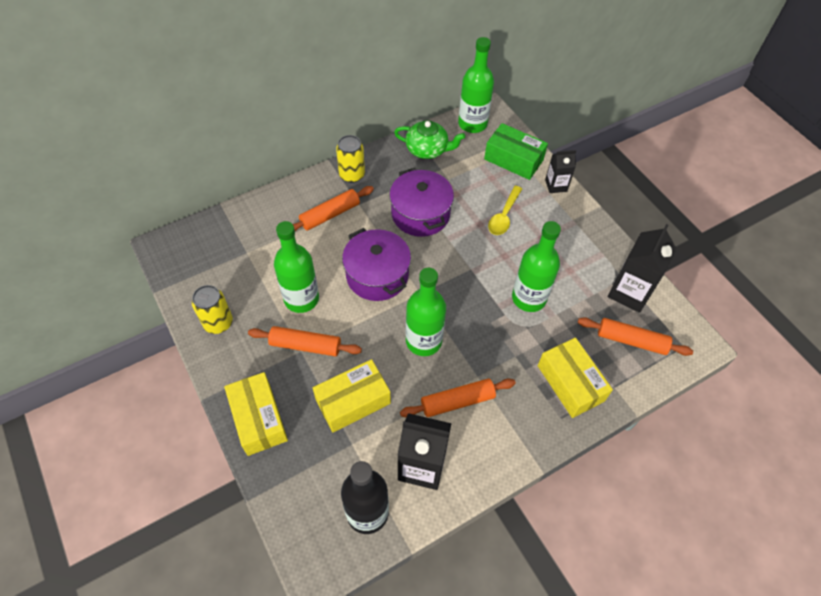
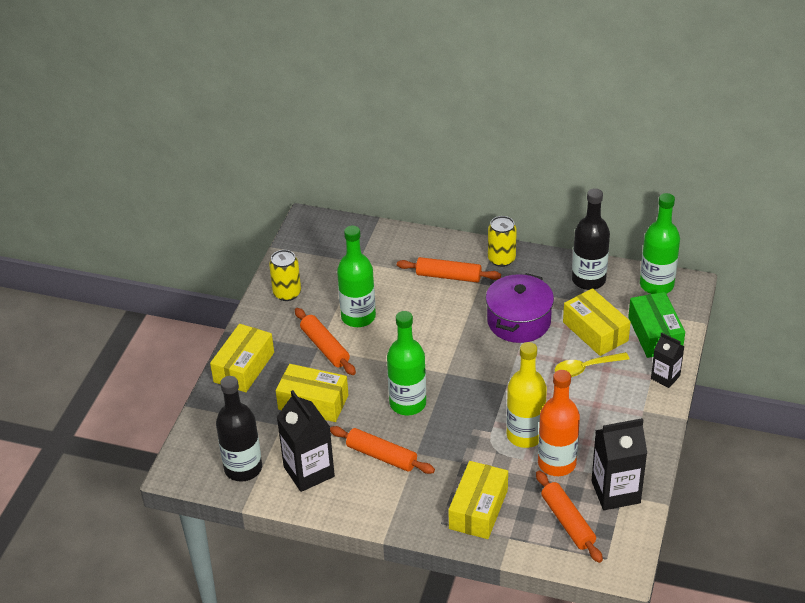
camera: 50 degrees right, 15 degrees down
(377, 275) = (430, 339): purple pot -> none
(427, 150) = (588, 280): green teapot -> black bottle
(477, 184) = (595, 331): none -> yellow box
(529, 298) = (525, 435): green bottle -> yellow bottle
(572, 302) = (556, 463): none -> orange bottle

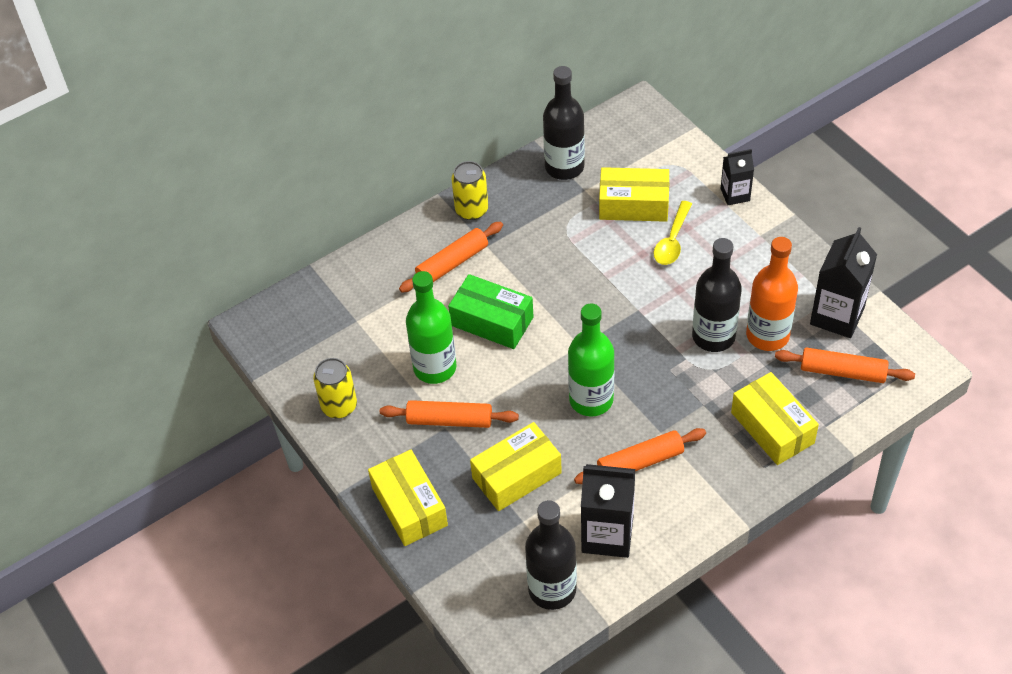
camera: 50 degrees left, 10 degrees up
(519, 321) = (566, 250): purple pot -> none
(525, 435) = (713, 336): yellow bottle -> black bottle
(655, 334) = (677, 167): green box -> green box (492, 321)
(656, 285) = (618, 126): green bottle -> none

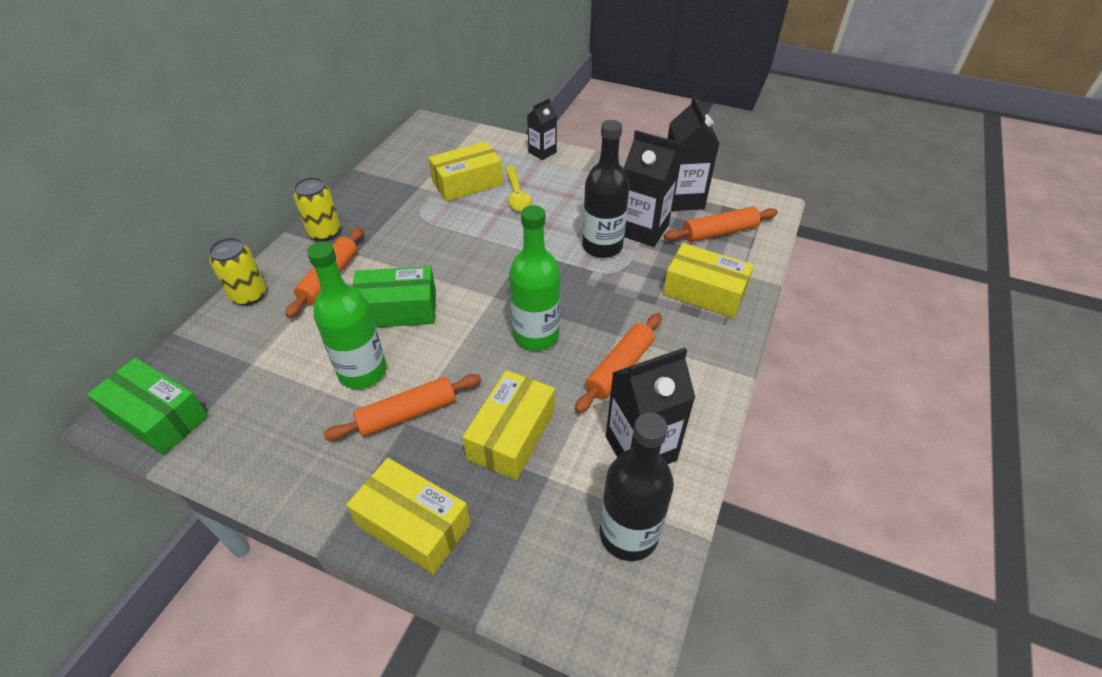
camera: 35 degrees left, 5 degrees down
(275, 337) = (158, 417): none -> green box
(339, 406) = (271, 455): yellow can -> yellow can (249, 295)
(564, 167) = (391, 177): black bottle -> none
(767, 335) = (643, 230): orange bottle -> black carton

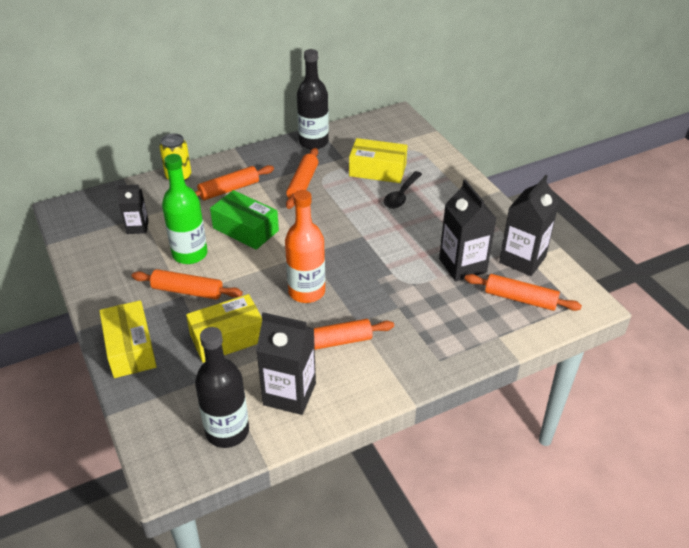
camera: 40 degrees right, 5 degrees down
(158, 417) = (77, 219): green box -> none
(324, 232) = (255, 160): yellow can -> none
(406, 231) = (302, 183): none -> orange rolling pin
(517, 195) = (401, 195): yellow spoon -> black spoon
(536, 335) = (306, 292): green bottle -> orange bottle
(542, 152) = (456, 173): black carton -> black carton (137, 227)
(602, 246) = (418, 261): black bottle -> black bottle (313, 142)
(704, 292) = (453, 331): yellow box -> none

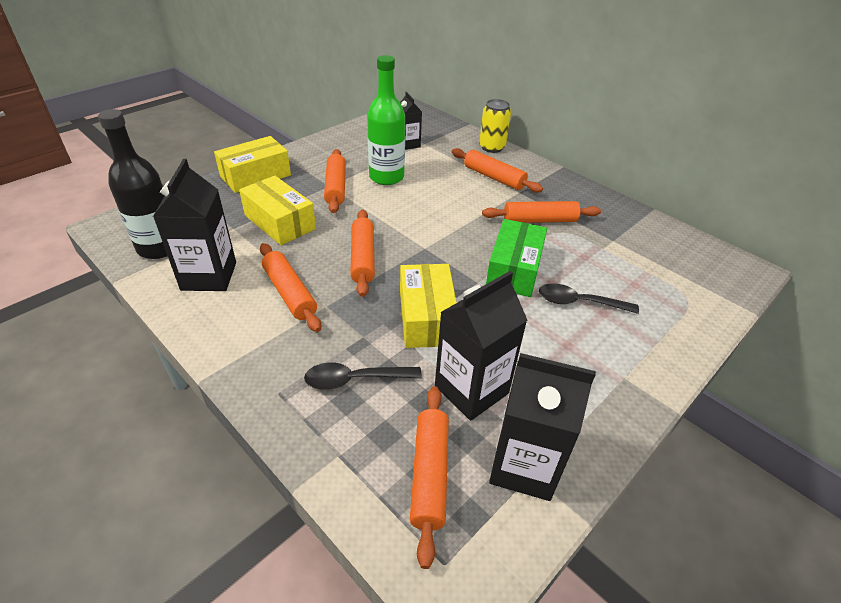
camera: 70 degrees right, 0 degrees up
(245, 229) = (439, 200): green box -> green box (514, 269)
(306, 292) = (362, 258): orange bottle -> orange rolling pin
(313, 142) = (621, 213): black bottle -> none
(377, 170) = (613, 272): yellow box -> yellow box (426, 317)
(439, 318) = (355, 379): none -> black spoon

